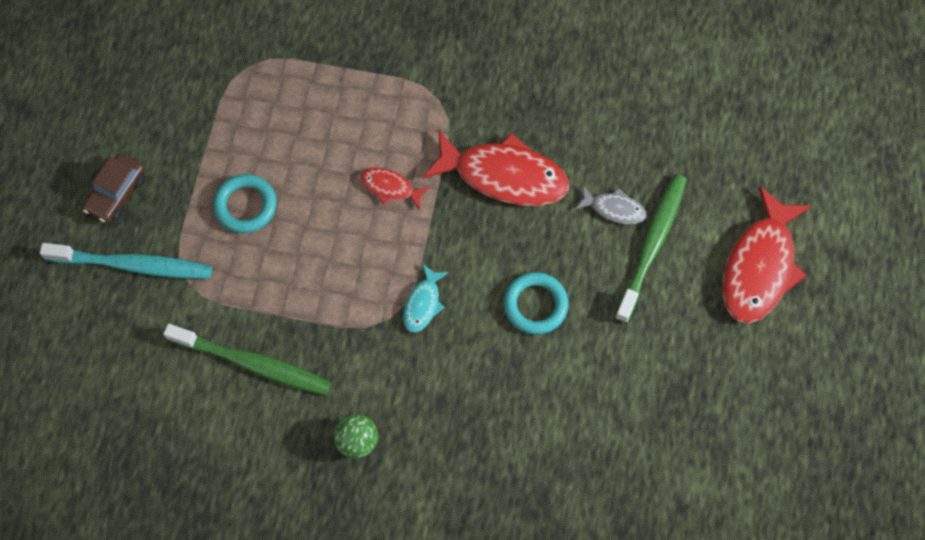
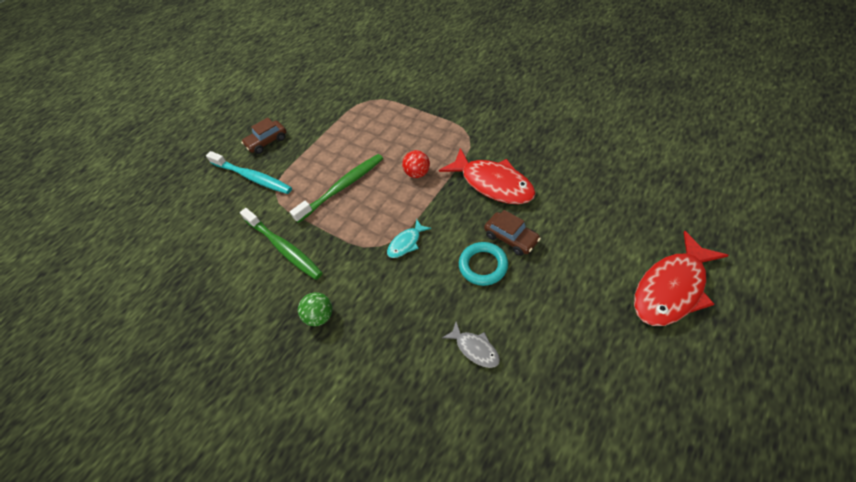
camera: 30 degrees right, 15 degrees down
(246, 206) = (329, 163): turquoise ring -> none
(390, 187) = (417, 173): red fish -> red ball
(556, 254) = (511, 238): none -> brown car
(614, 209) = (563, 221): grey fish -> grey fish (475, 348)
(651, 246) = (585, 251): green toothbrush -> green toothbrush (342, 187)

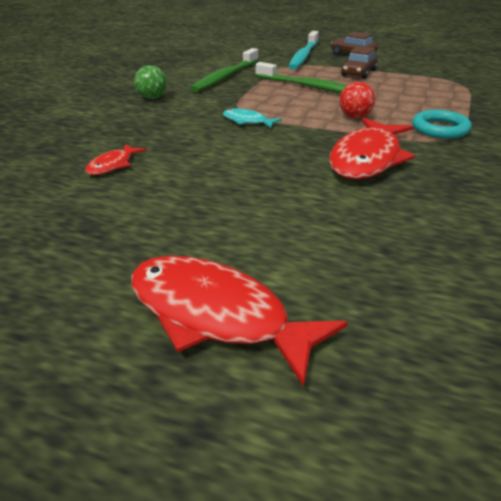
camera: 70 degrees right, 20 degrees down
(475, 348) = (112, 165): grey fish -> red fish
(483, 265) = (226, 162): turquoise ring -> turquoise ring (440, 129)
(511, 238) = (276, 176): brown car -> brown car (358, 73)

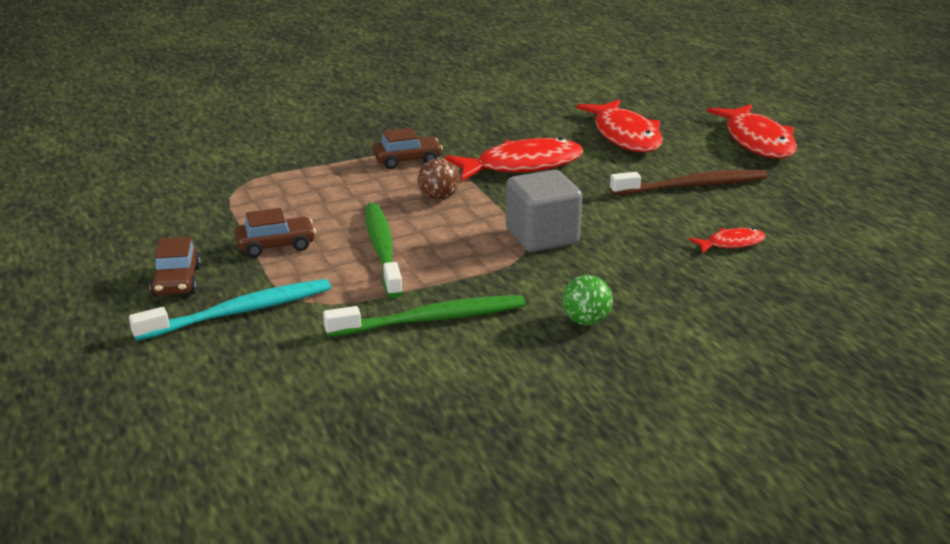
camera: 135 degrees left, 5 degrees down
(207, 203) = (692, 186): none -> brown toothbrush
(247, 121) = (542, 237): turquoise fish -> grey cube
(355, 117) = (438, 198): red ball -> brown ball
(365, 236) = (625, 136): none -> red fish
(440, 129) = (407, 160): turquoise ring -> brown car

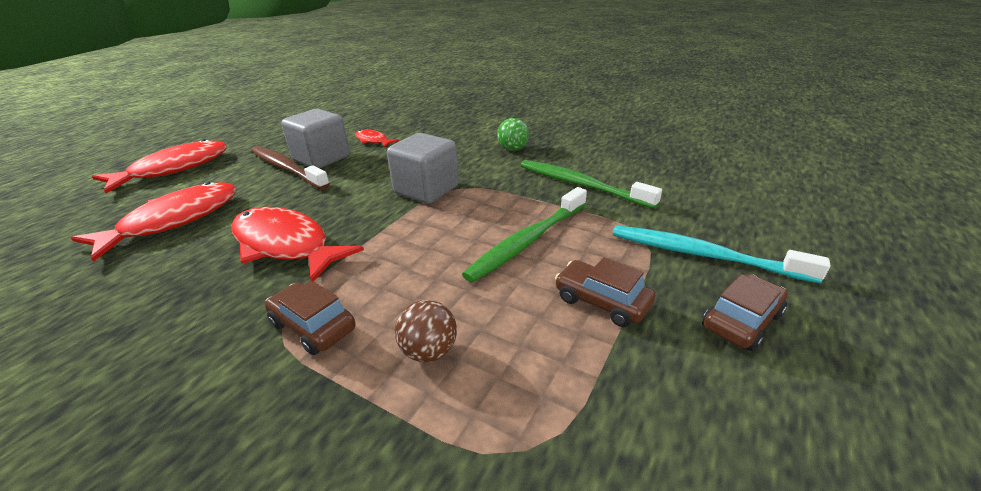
camera: 125 degrees left, 5 degrees up
(438, 198) = (401, 259): brown ball -> brown ball (429, 351)
(701, 206) = (322, 159): none -> grey cube

